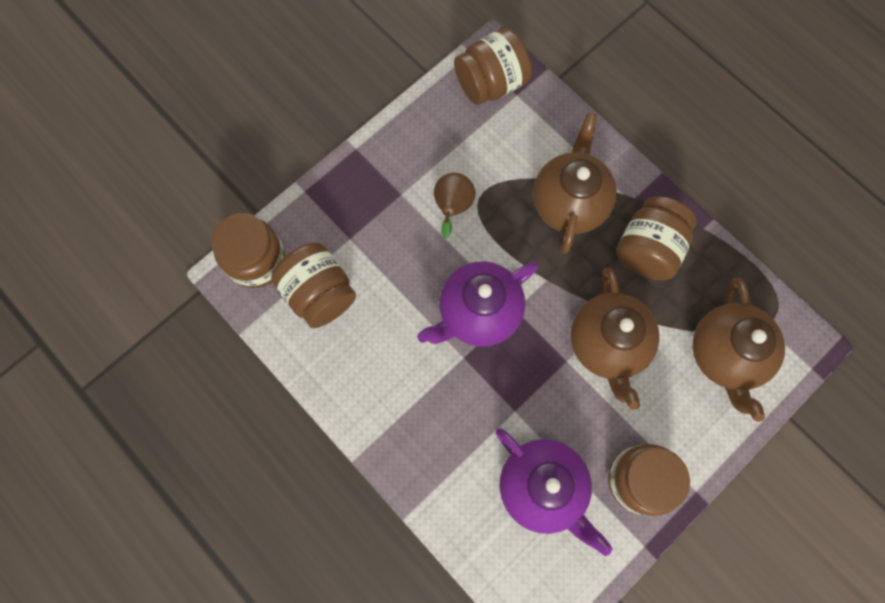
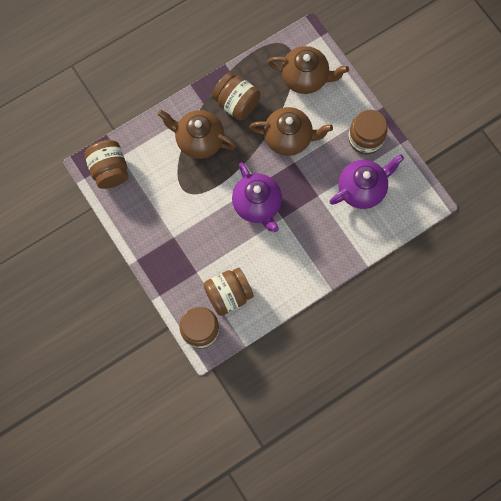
camera: 80 degrees left, 0 degrees up
(452, 208) = (189, 208): brown pear -> none

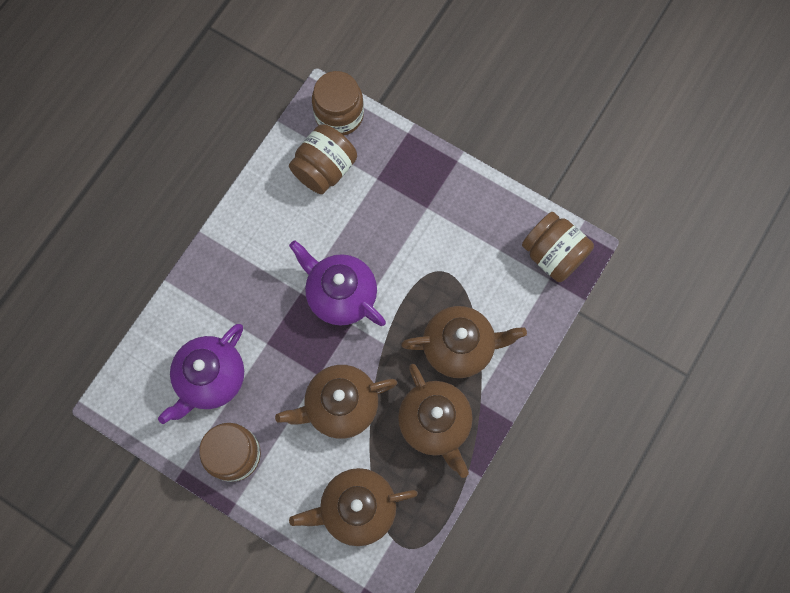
camera: 155 degrees right, 0 degrees up
(236, 103) = (435, 423): brown jar -> brown teapot

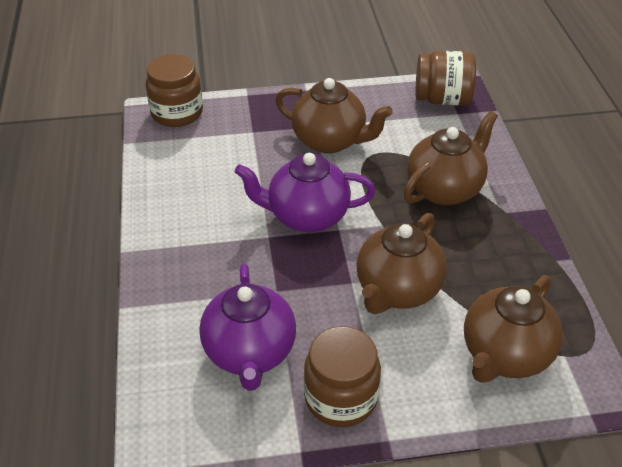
camera: 40 degrees left, 30 degrees down
(325, 169) = (200, 149): brown jar -> none
(435, 423) = (490, 248): brown teapot -> brown teapot (330, 141)

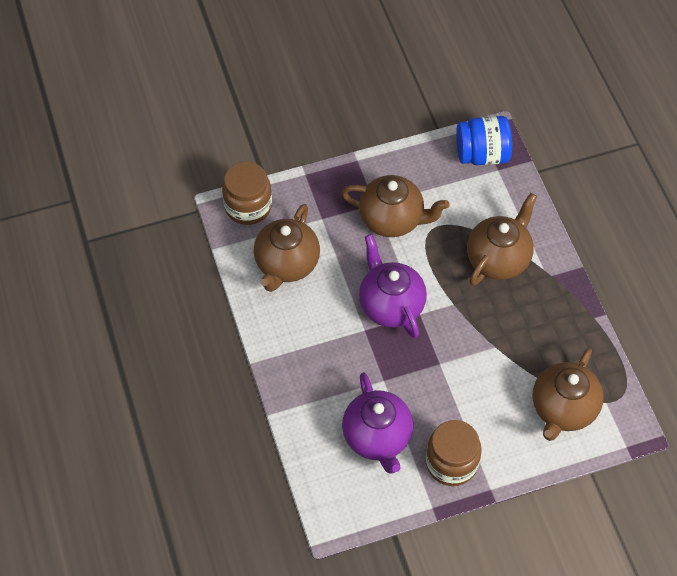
camera: 10 degrees left, 15 degrees up
(306, 216) = (390, 305): purple teapot -> purple teapot turned 75 degrees clockwise
(397, 290) = (476, 365): brown teapot -> brown teapot (286, 264)
(442, 99) = (482, 154): brown jar -> blue jar

